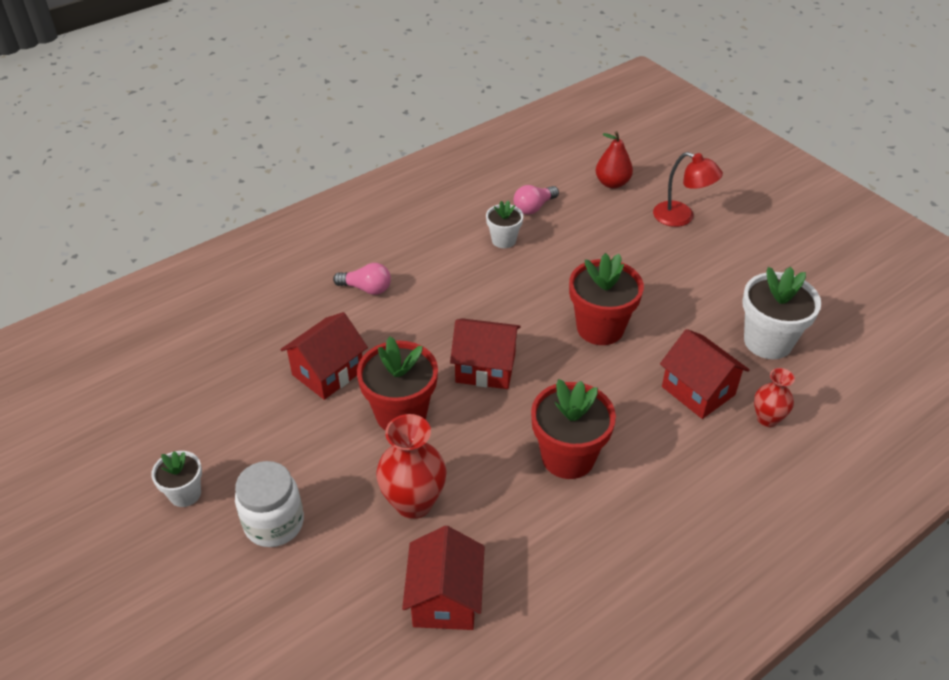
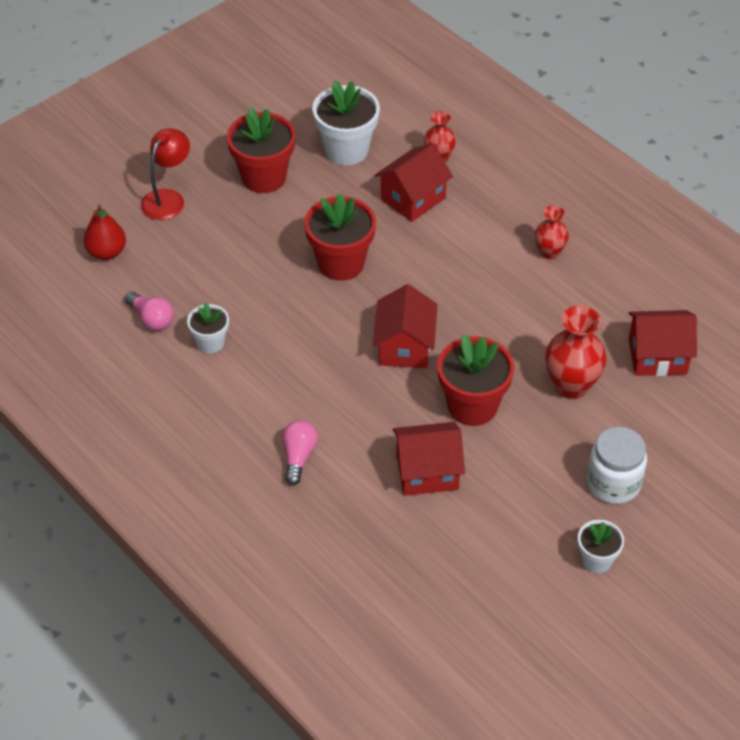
camera: 95 degrees left, 5 degrees up
(328, 372) = (427, 472): red house -> red house turned 45 degrees counterclockwise
(568, 457) = (502, 284): red flower pot -> red flower pot (264, 177)
(618, 508) = (549, 252): none -> red vase

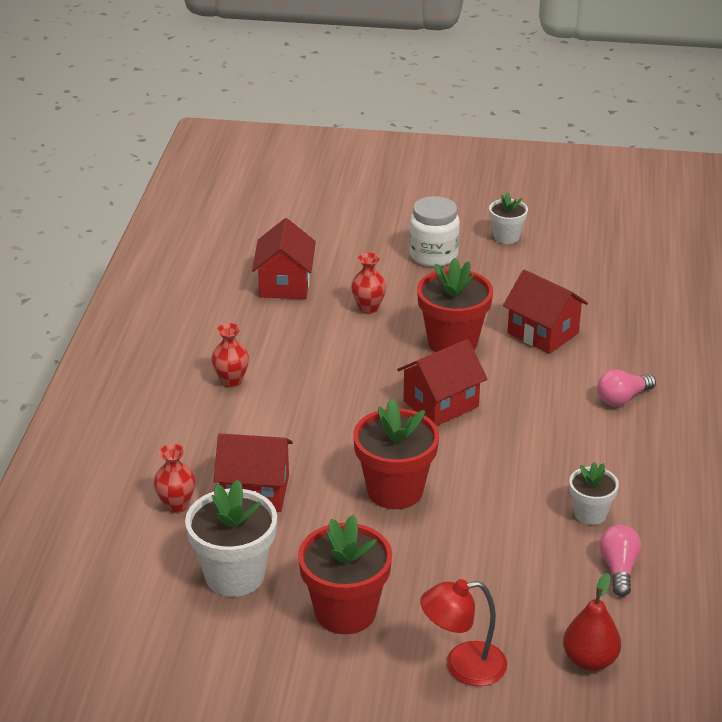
camera: 130 degrees left, 15 degrees down
(571, 386) = (368, 308): red vase -> red vase, size x0.60
(657, 356) = (285, 284): red house -> red house turned 45 degrees clockwise

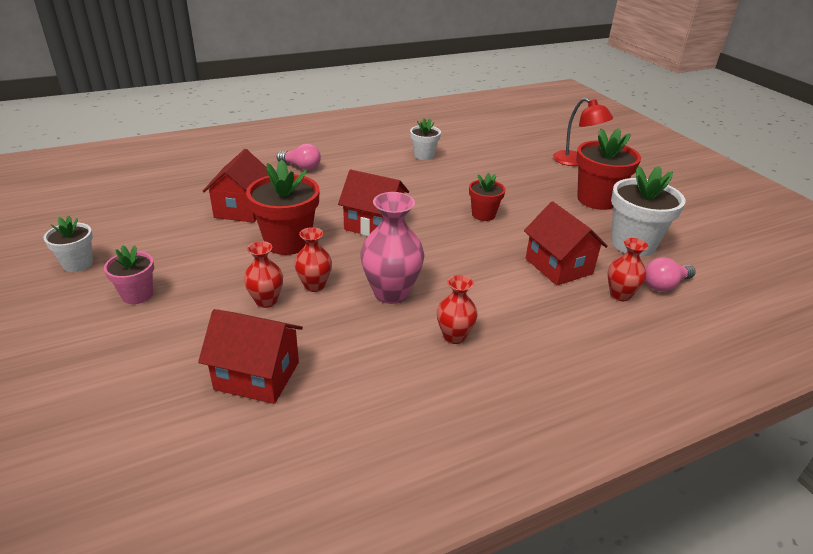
camera: 125 degrees left, 0 degrees up
(285, 284) = (257, 375): red house -> red house turned 45 degrees clockwise
(317, 371) = (391, 293): none -> pink vase
(367, 336) = (314, 285): none -> red vase
(395, 490) = (483, 215): red flower pot -> red flower pot, size x0.57
(433, 255) = (137, 295): white jar -> pink flower pot
(590, 660) = (524, 137): red pear -> none
(619, 569) = (456, 141): pink light bulb -> pink light bulb (665, 285)

